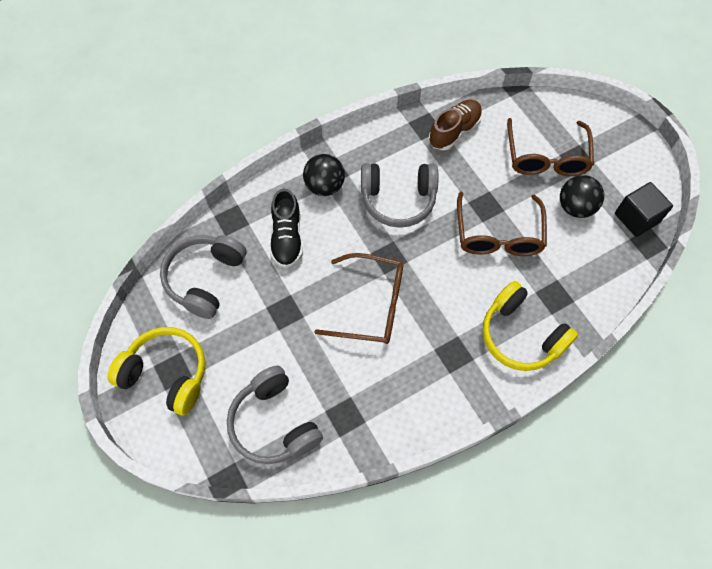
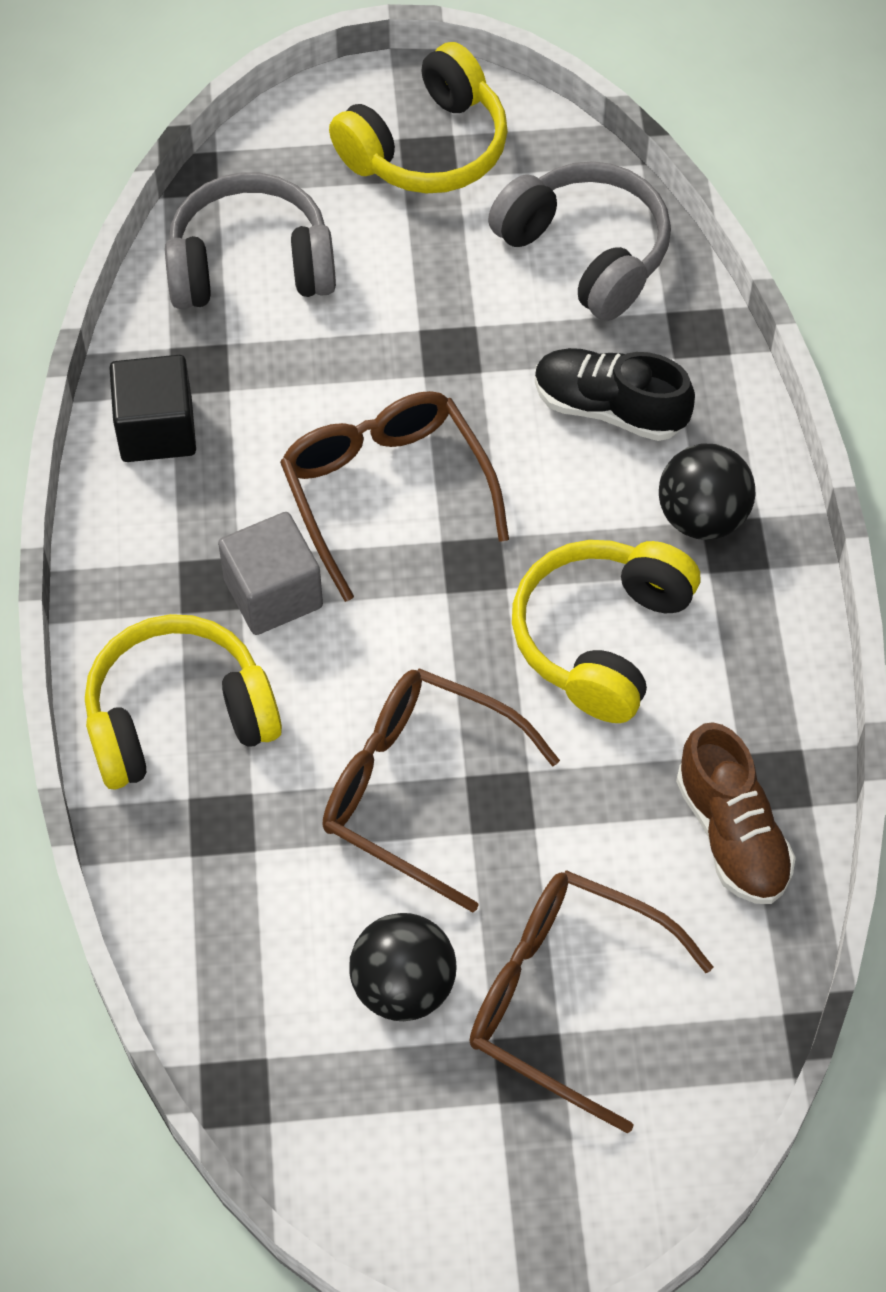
camera: 115 degrees right, 5 degrees down
(371, 305) = (386, 491): brown glasses -> brown glasses turned 120 degrees clockwise
(398, 199) = (602, 638): grey headphones -> yellow headphones
(444, 326) = (273, 593): none -> grey cube
(636, 218) = (308, 1106): black cube -> black cube (157, 430)

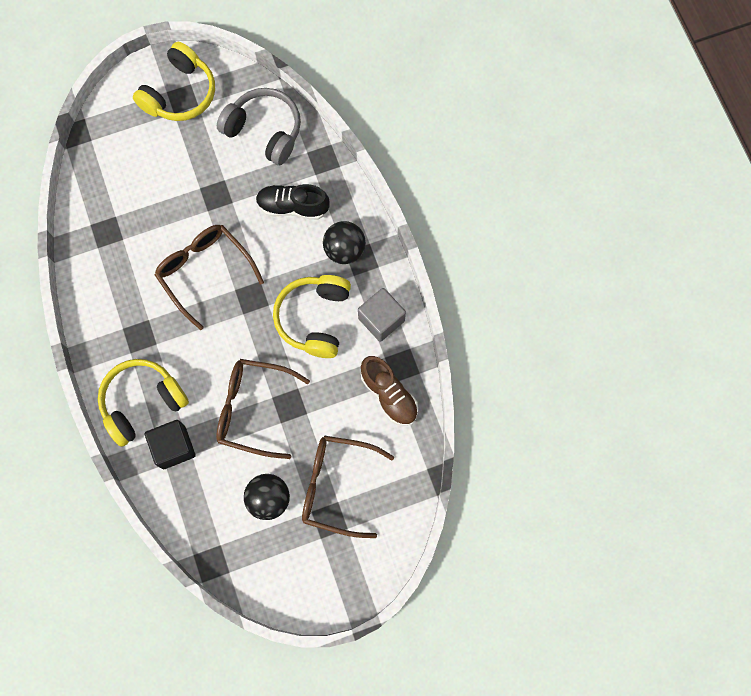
camera: 15 degrees left, 15 degrees up
(157, 430) = (95, 267): black cube -> black cube (174, 447)
(250, 265) = (115, 174): grey headphones -> none
(273, 593) = (168, 333): grey cube -> grey cube (381, 319)

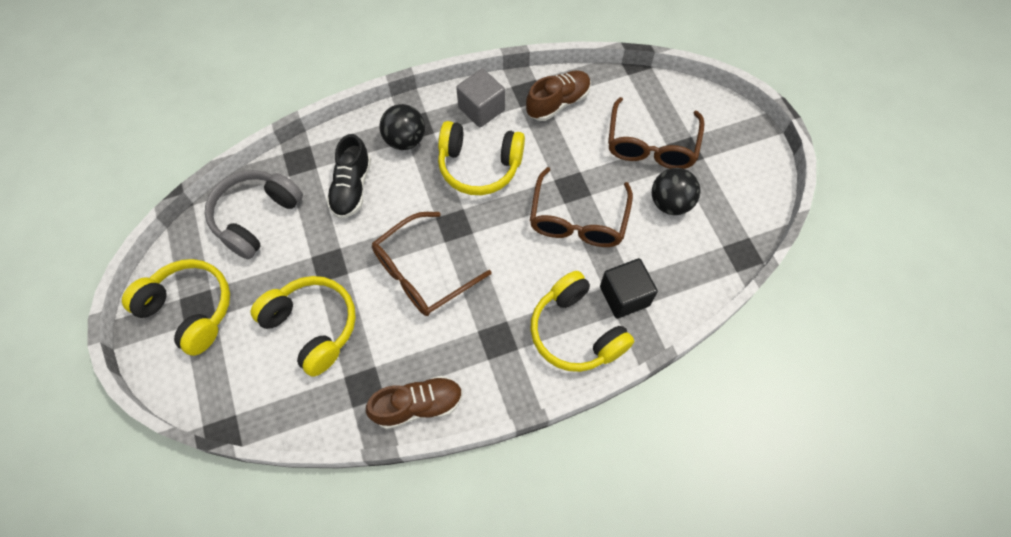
camera: 90 degrees left, 10 degrees down
(87, 274) = (418, 405): none -> brown shoe
(159, 188) = (312, 327): none -> yellow headphones

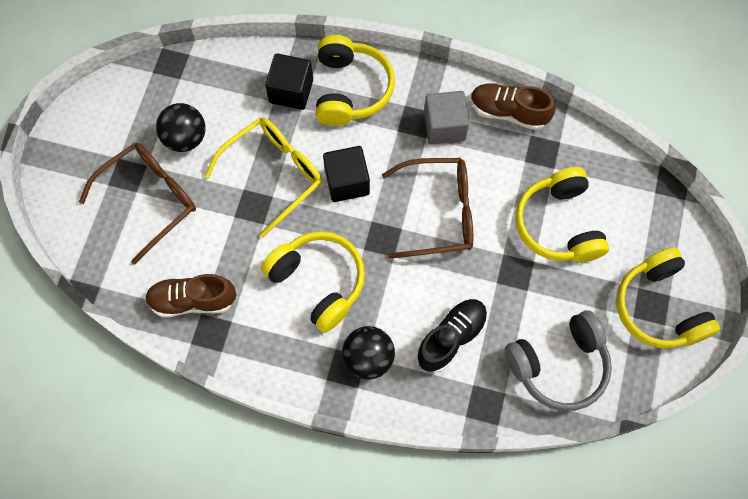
camera: 145 degrees left, 5 degrees up
(481, 109) = (270, 344): grey cube -> grey cube (444, 126)
(515, 250) = (347, 182): none -> black cube
(578, 220) = (274, 174): brown glasses -> yellow glasses

